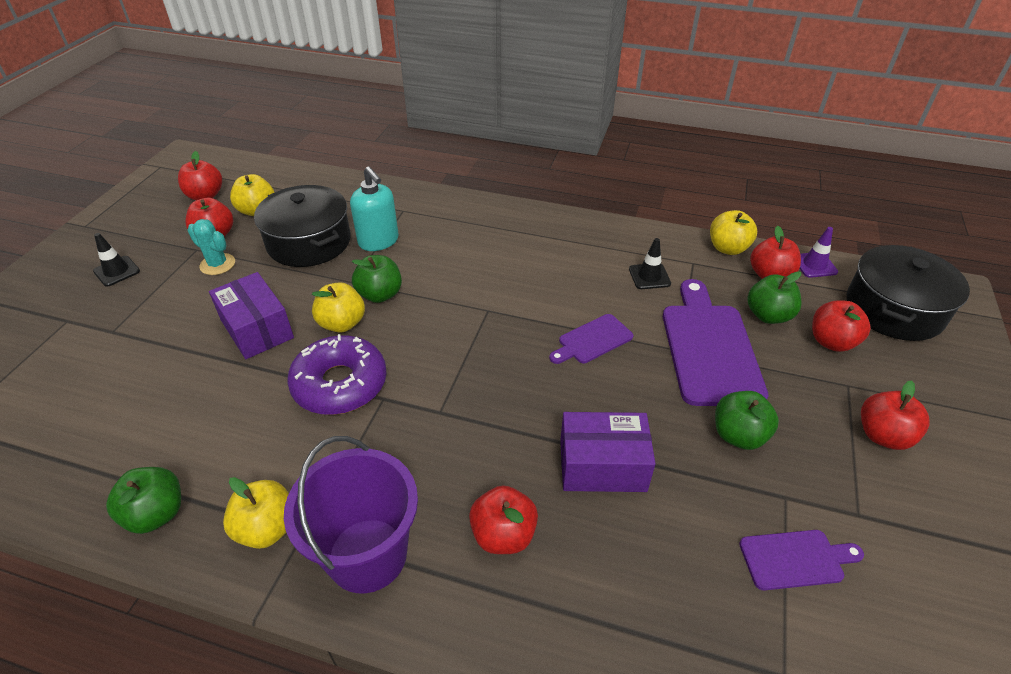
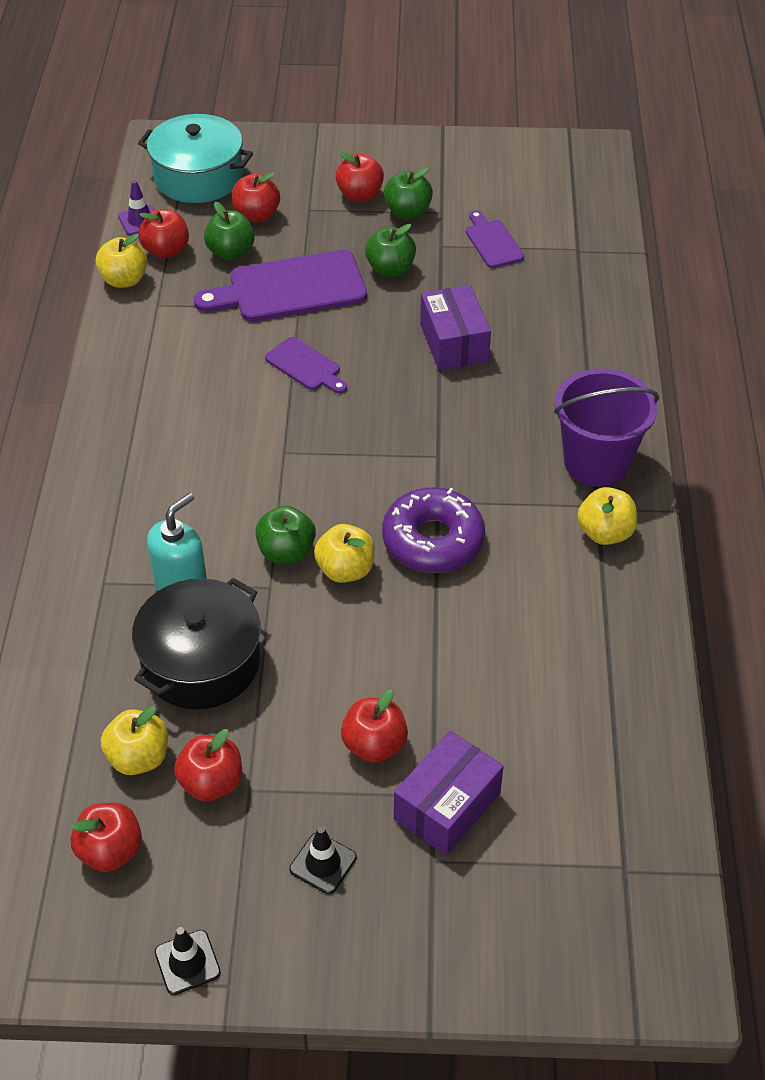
camera: 105 degrees left, 5 degrees up
(156, 514) = (629, 616): green apple -> green apple (408, 212)
(217, 264) = (275, 746): turquoise cactus -> none
(257, 329) = (380, 646): purple box -> purple box (447, 806)
(503, 535) = (543, 389): red apple -> red apple (374, 745)
(649, 276) = (190, 335): black traffic cone -> black traffic cone (187, 962)
(894, 309) = (198, 177): black pot -> turquoise pot

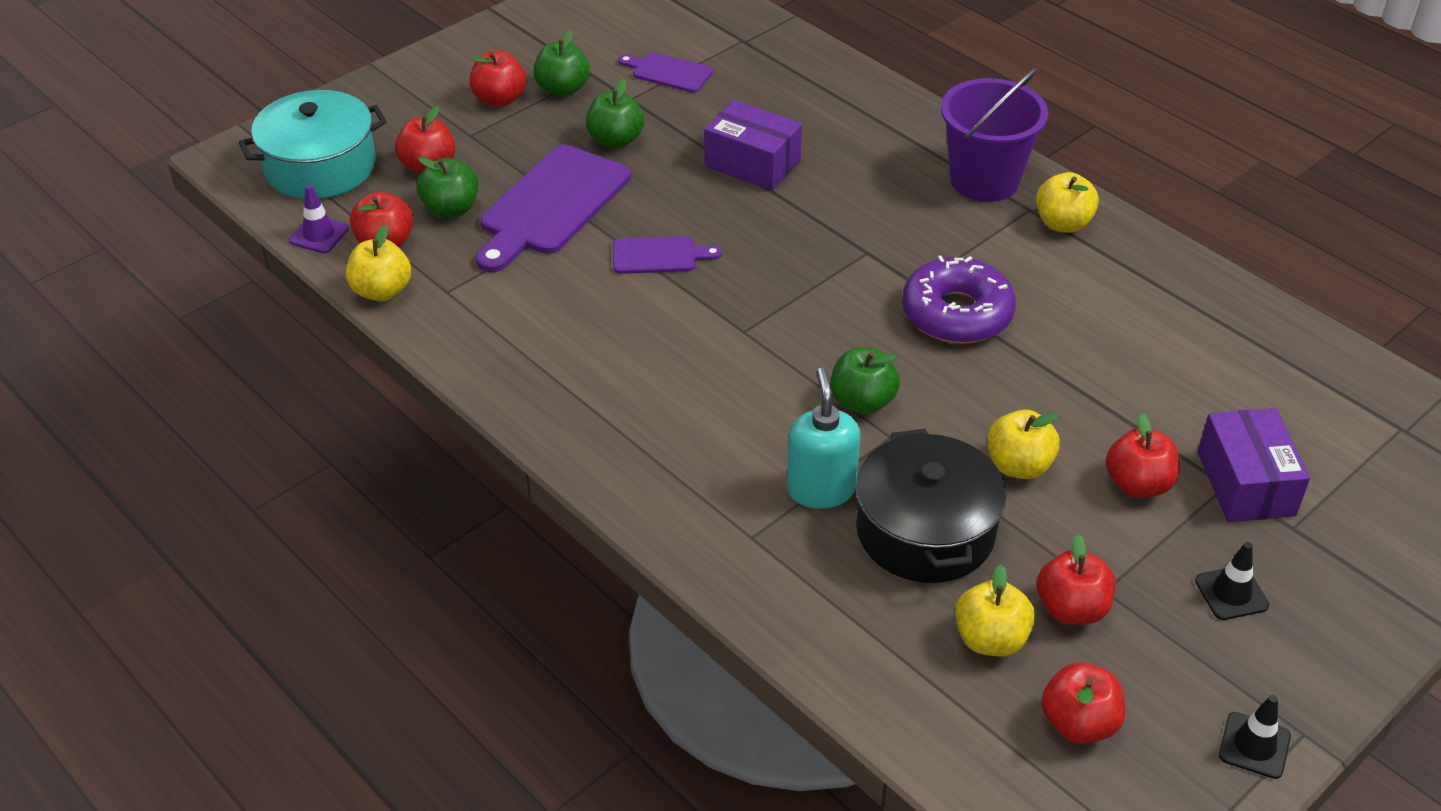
camera: 45 degrees left, 5 degrees down
(345, 570) = (927, 381): yellow apple -> yellow apple (1018, 466)

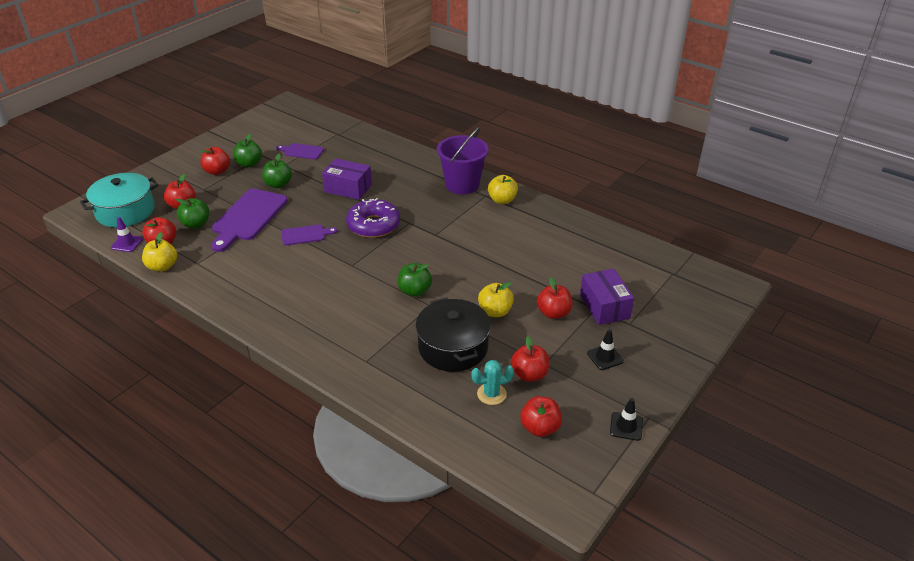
camera: 10 degrees left, 5 degrees down
(821, 489) = (398, 334): turquoise soap dispenser -> none
(956, 313) = (456, 246): purple donut -> purple donut (373, 225)
(990, 639) = (491, 394): yellow apple -> turquoise cactus

